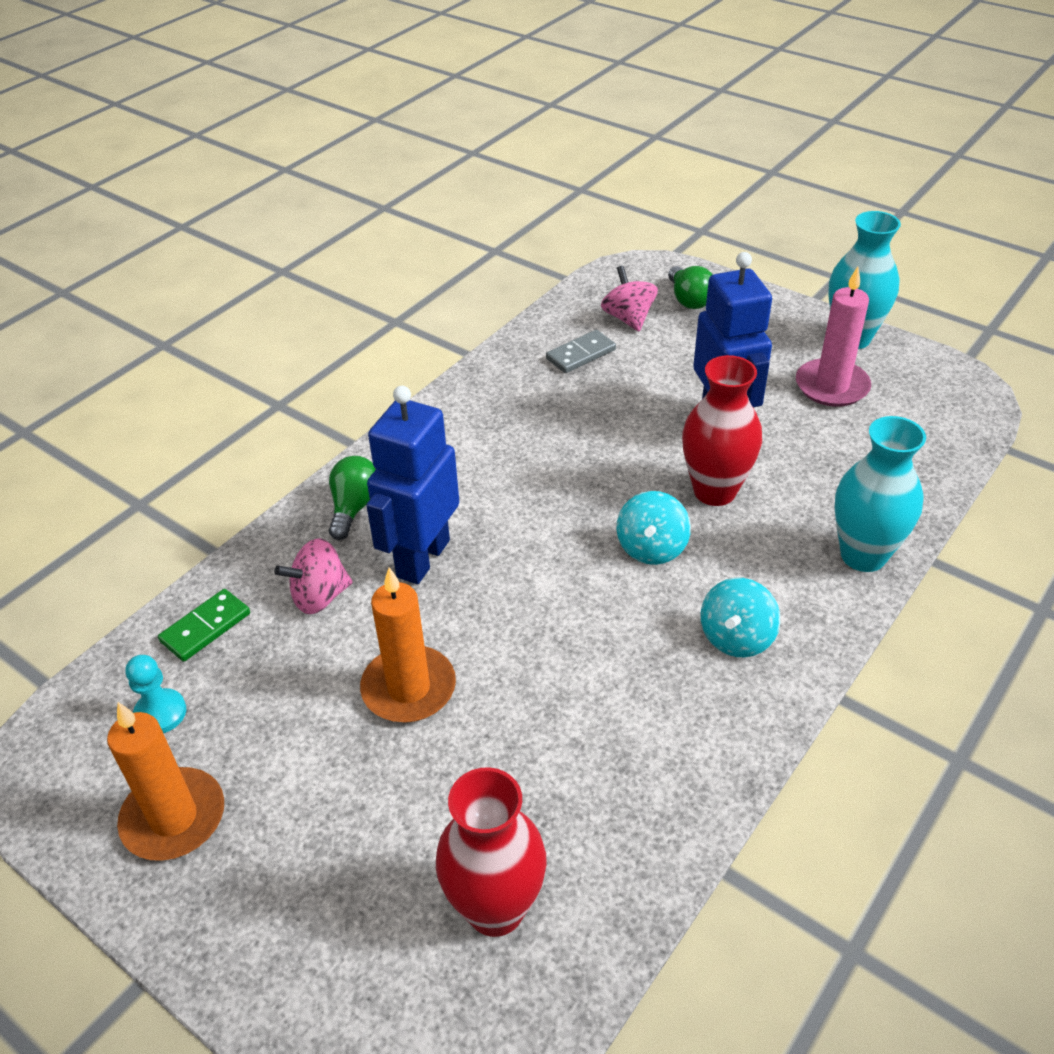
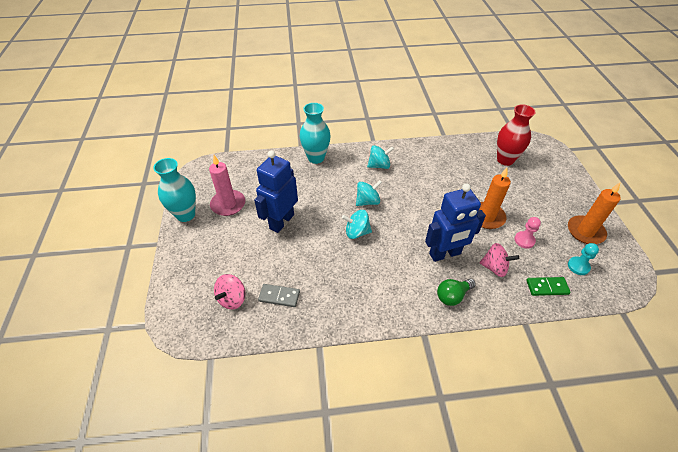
camera: 135 degrees left, 5 degrees up
(298, 692) = (524, 240): none -> pink pawn
(597, 488) = (357, 232): none -> turquoise spinning top
(689, 300) = (195, 286): green light bulb -> none
(714, 491) = (323, 202): red vase -> none

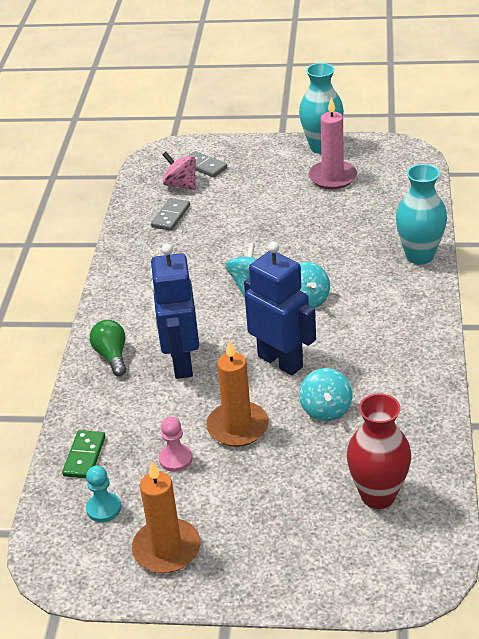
camera: 105 degrees right, 10 degrees down
(204, 287) = (204, 166): none -> grey domino
(281, 221) = (289, 220): blue robot -> blue robot (280, 361)
(379, 165) = (389, 322): turquoise spinning top -> turquoise spinning top (326, 409)
(494, 267) = (139, 409): pink spinning top -> none

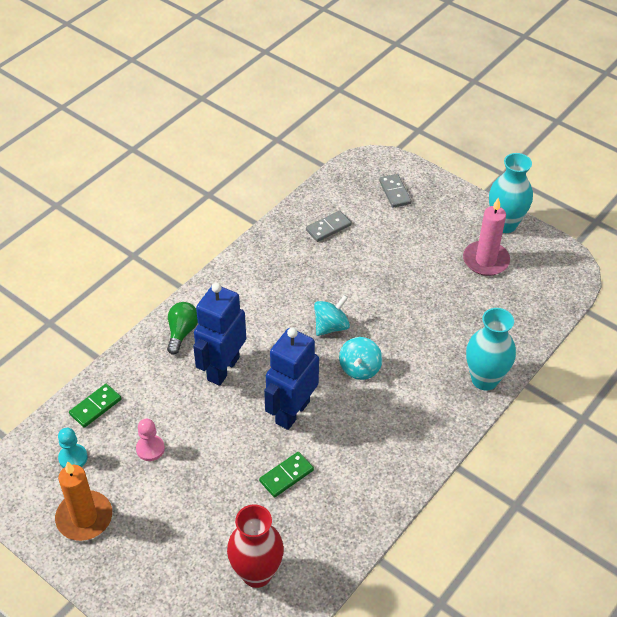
camera: 30 degrees right, 10 degrees up
(181, 185) = (361, 201): pink spinning top -> none
(237, 427) = (213, 449): orange candle -> none
(280, 361) = (292, 412): blue robot -> blue robot turned 135 degrees counterclockwise
(326, 409) = (286, 475): turquoise spinning top -> green domino

